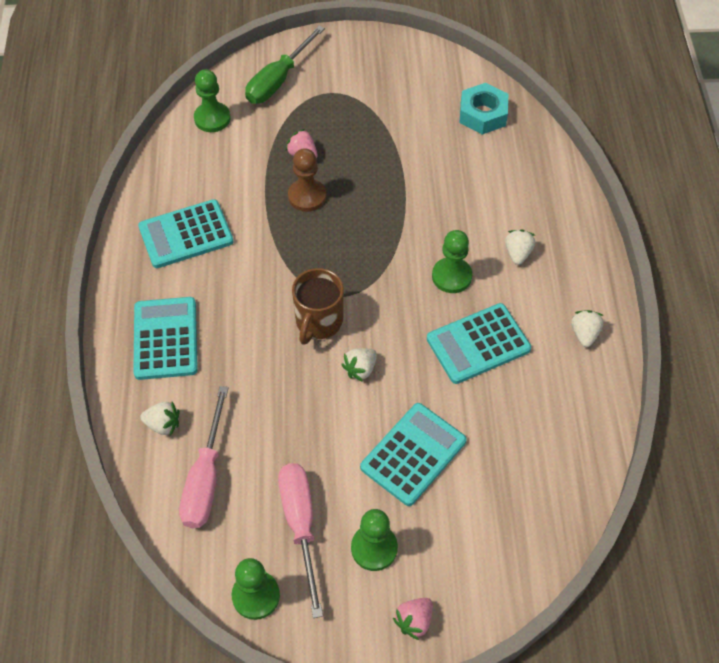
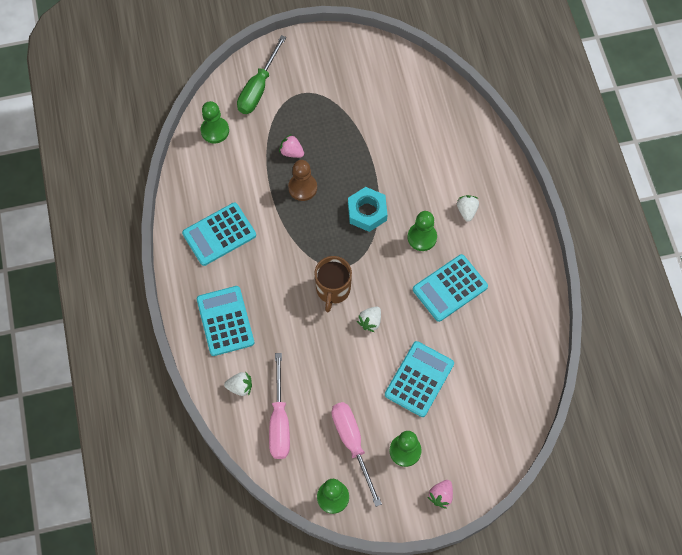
camera: 10 degrees left, 10 degrees up
(483, 114) = (422, 95): turquoise nut -> turquoise nut (367, 212)
(584, 334) = (523, 268): white strawberry -> none

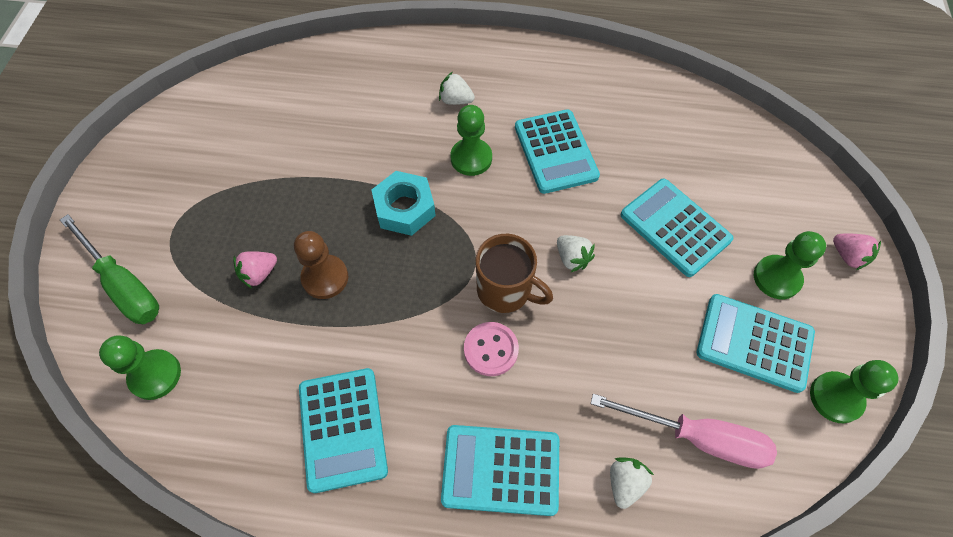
camera: 70 degrees left, 5 degrees down
(291, 293) = (491, 349): none -> pink button
(352, 443) = (754, 343): pink screwdriver -> turquoise calculator

